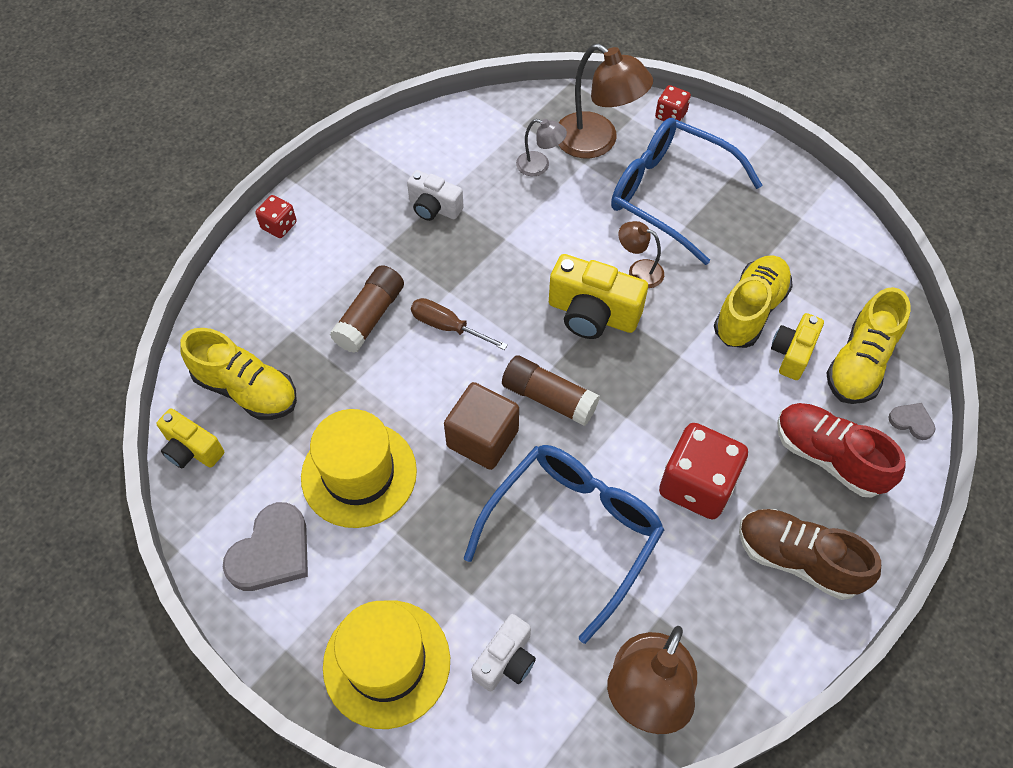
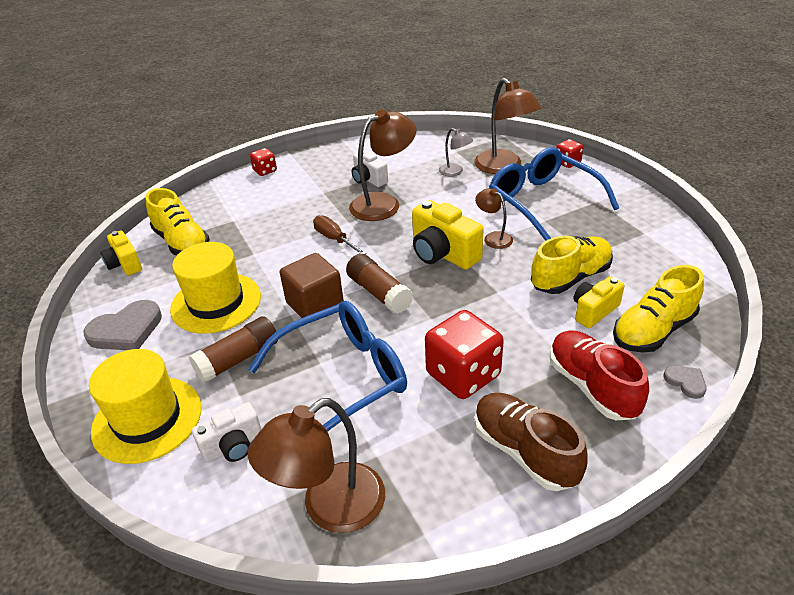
camera: 25 degrees right, 20 degrees down
(370, 317) = (287, 224): brown glue stick -> brown glue stick (238, 359)
(477, 247) = (384, 203): none -> brown lamp

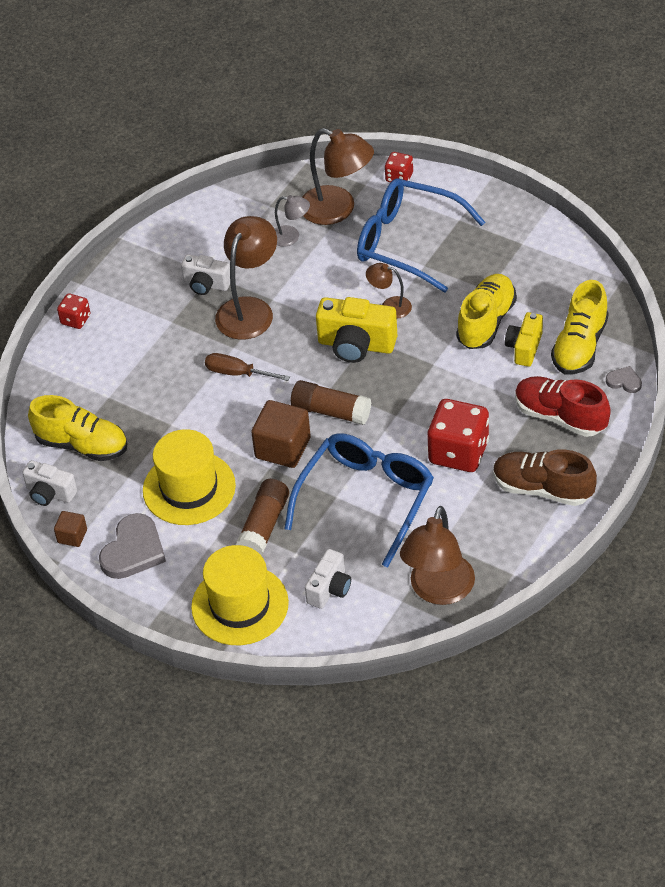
camera: 30 degrees left, 10 degrees up
(102, 299) = (72, 536): none -> brown cube
(125, 264) = (50, 493): yellow camera -> white camera

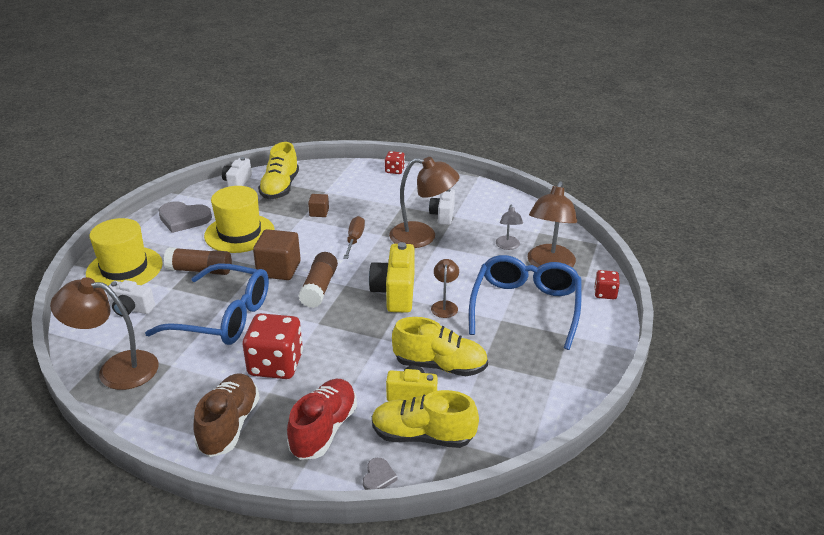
camera: 75 degrees right, 15 degrees down
(72, 536) = (199, 195): brown cube -> brown cube (319, 213)

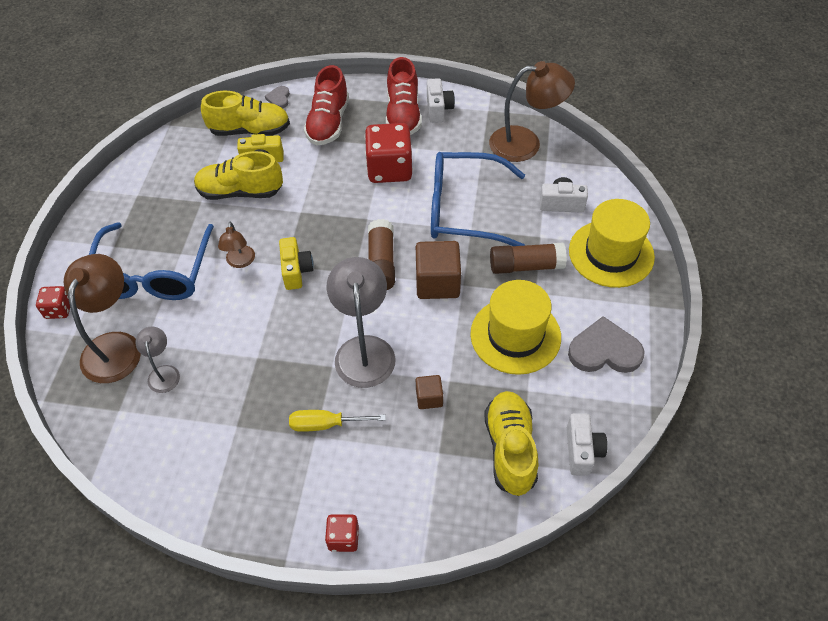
camera: 170 degrees right, 20 degrees up
(229, 425) = (403, 115): brown shoe -> red shoe
(354, 240) = (364, 349): brown screwdriver -> grey lamp
(393, 210) = (326, 424): none -> yellow screwdriver
(395, 292) = (296, 271): yellow camera -> yellow camera, size x0.63
(422, 237) = (276, 371): brown lamp -> none
(443, 215) = (252, 425): white camera -> white camera (438, 109)

